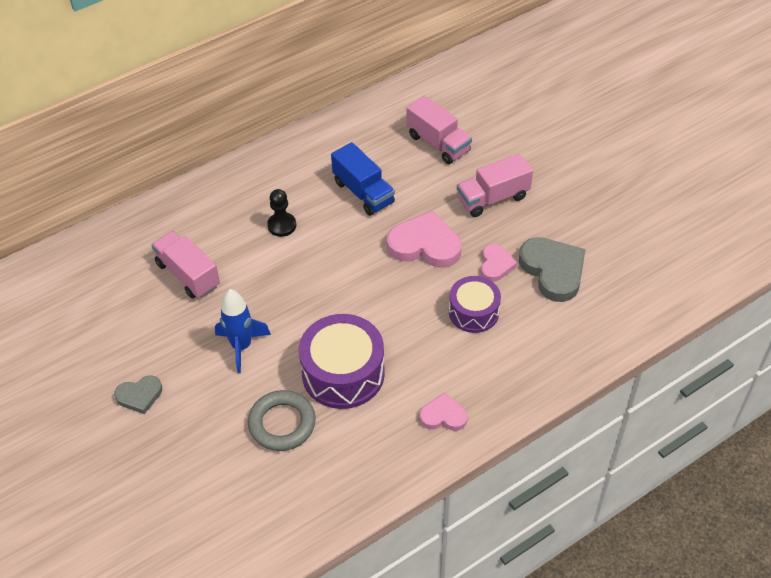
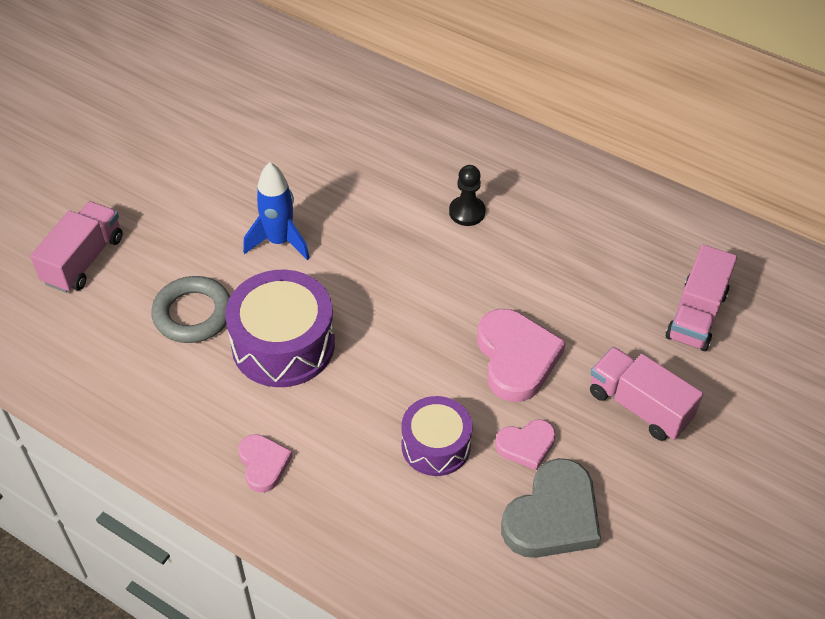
camera: 65 degrees right, 0 degrees up
(139, 396) = (182, 185): grey heart -> none
(188, 275) = (353, 161): pink truck -> pink truck (83, 260)
(363, 192) = (563, 268): blue truck -> none

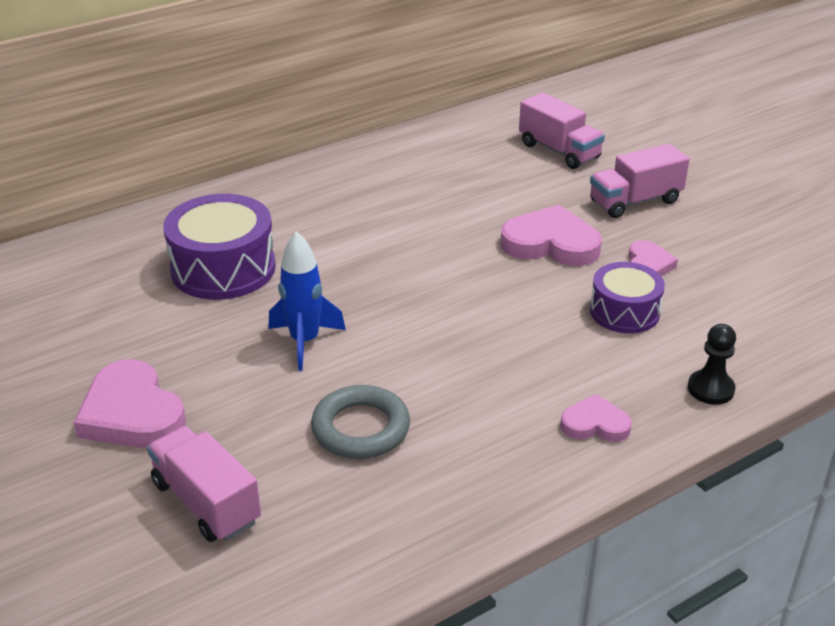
camera: 65 degrees left, 15 degrees down
(155, 183) = (132, 413): none -> pink heart
(283, 344) = (447, 373): purple drum -> purple drum (223, 268)
(467, 212) = (361, 222): black pawn -> black pawn (710, 389)
(553, 516) = (726, 272): grey heart -> none

